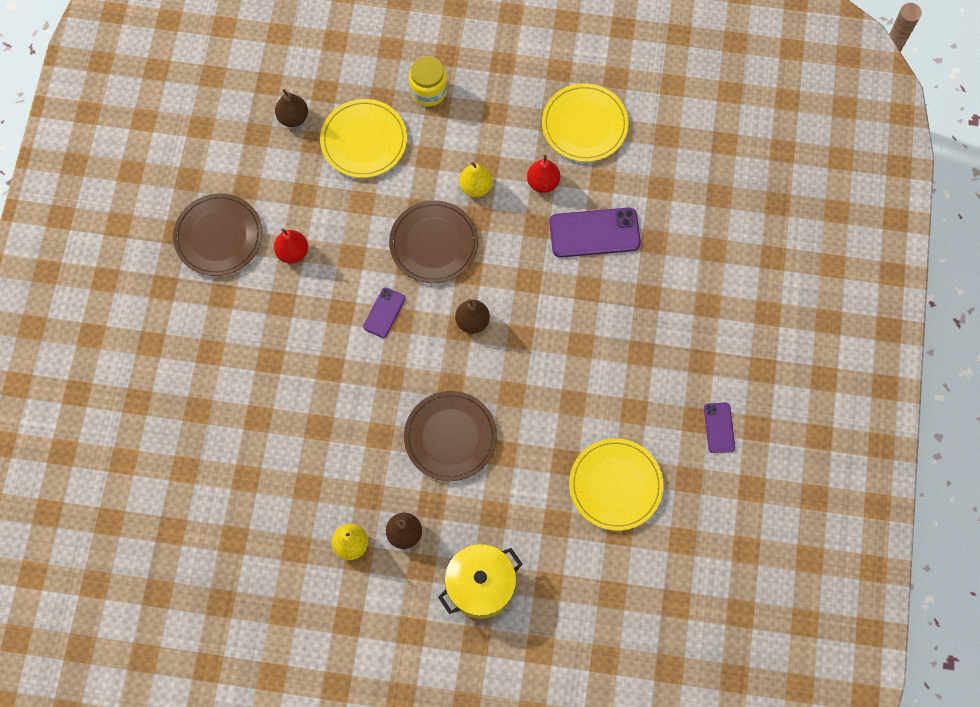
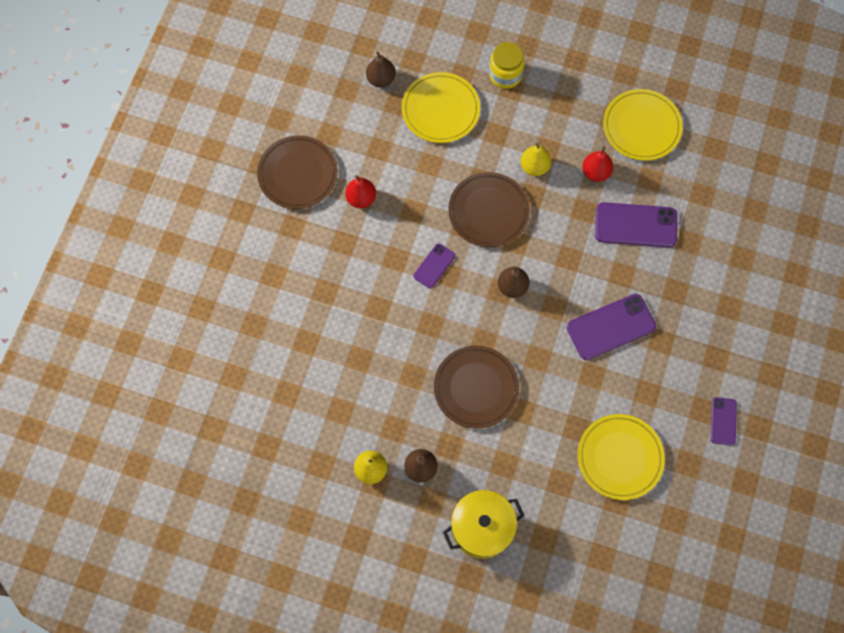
camera: 10 degrees right, 0 degrees up
(584, 347) = (610, 327): none -> purple phone

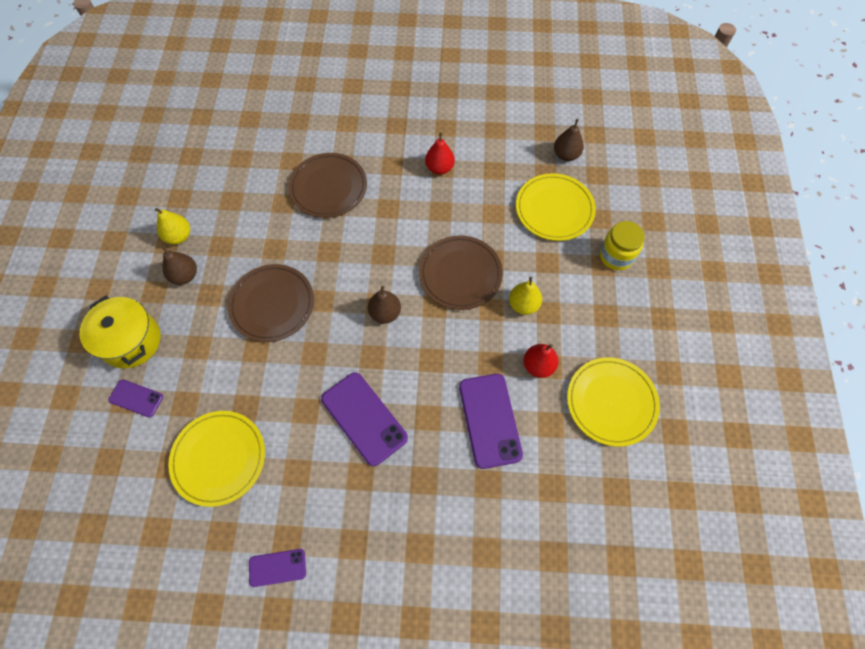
camera: 75 degrees right, 5 degrees down
(298, 174) = (448, 117): brown plate -> brown plate (328, 187)
(434, 266) = (389, 241): purple phone -> purple phone (136, 398)

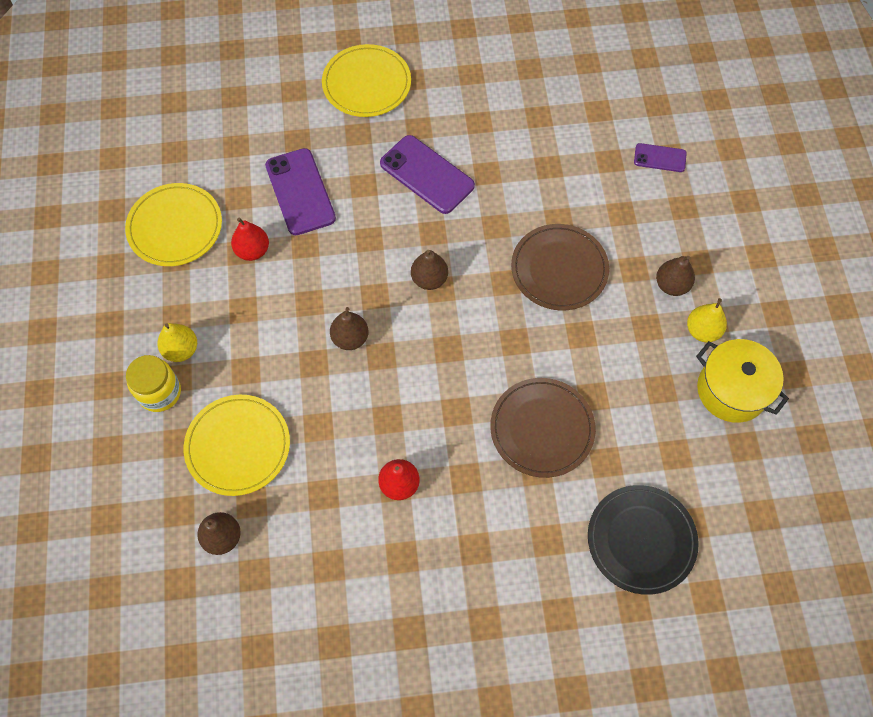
camera: 170 degrees right, 0 degrees up
(131, 341) = (694, 208): yellow pot -> yellow pot (731, 390)
(219, 458) = (556, 122): yellow plate -> yellow plate (366, 84)
(277, 567) = (472, 55): purple phone -> none
(286, 114) = (641, 540): none -> black plate
(460, 274) = (350, 338): brown plate -> brown pear
(523, 305) = (272, 313): yellow pear -> yellow pear (181, 350)

